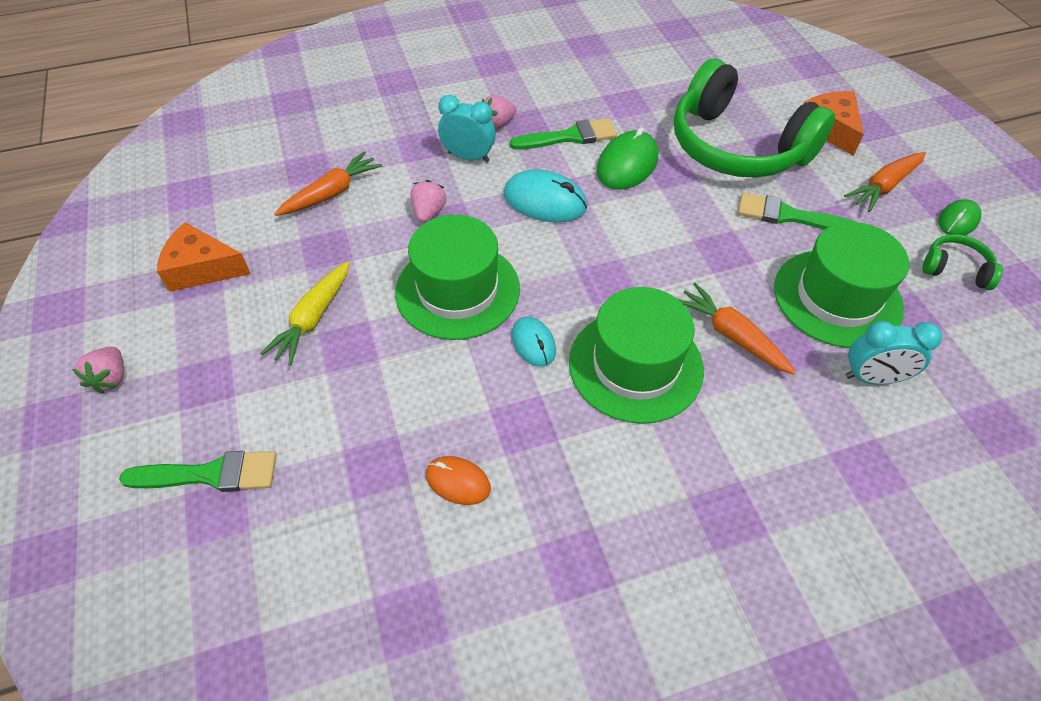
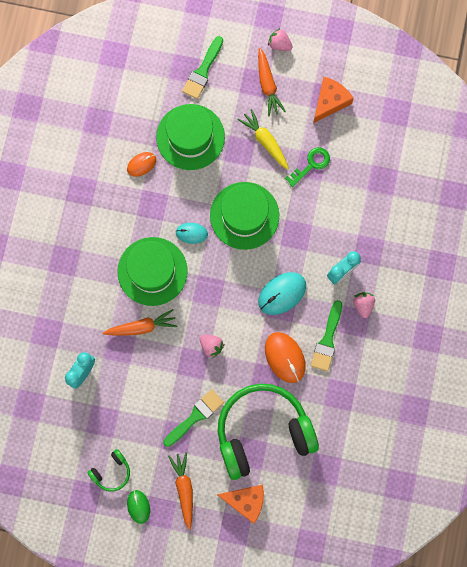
camera: 120 degrees right, 25 degrees up
(324, 248) = (311, 164): none -> green key
(332, 193) = (353, 184): orange carrot -> orange carrot (268, 85)
(429, 212) = (308, 228): pink strawberry -> pink strawberry (211, 346)
(627, 164) = (285, 357): green mouse -> orange mouse
(837, 298) = (131, 395): green hat -> green hat (190, 137)

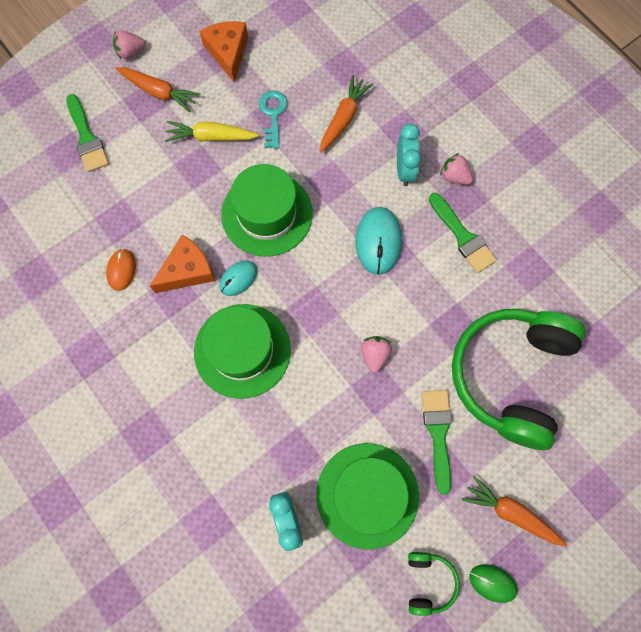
camera: 50 degrees left, 5 degrees down
(142, 327) = (292, 411): orange carrot -> orange carrot (343, 118)
(190, 137) = (140, 201): green hat -> green hat (367, 495)
(211, 346) = (374, 355): pink strawberry -> pink strawberry turned 75 degrees counterclockwise
(245, 501) = (574, 455): orange cheese -> orange cheese (187, 271)
(285, 357) = (447, 291): orange mouse -> none
(311, 164) = (273, 115): green key -> turquoise key

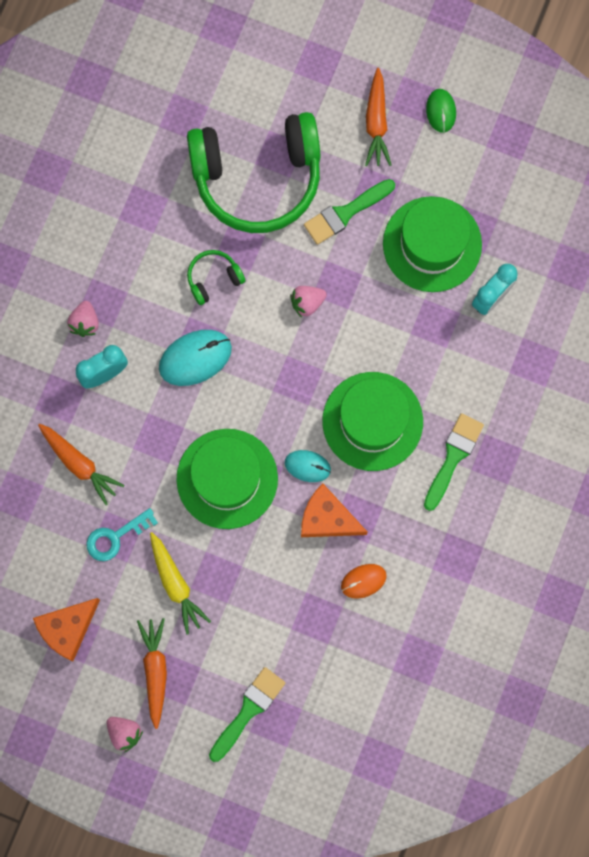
camera: 120 degrees left, 5 degrees up
(343, 118) = (79, 464): orange carrot -> orange carrot turned 135 degrees counterclockwise
(428, 581) = (470, 161): green headphones -> green headphones (213, 278)
(462, 236) = (145, 284): green brush -> green brush (453, 457)

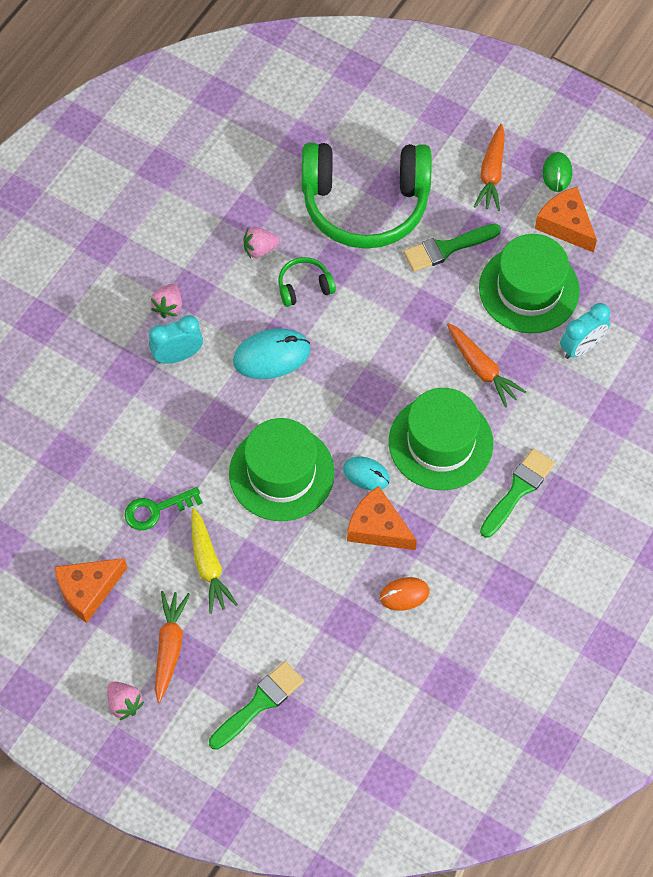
camera: 10 degrees right, 15 degrees down
(79, 464) = (134, 435): orange carrot -> orange carrot (482, 369)
(115, 537) = (156, 510): turquoise key -> green key
(307, 303) = (394, 323): pink strawberry -> pink strawberry (260, 249)
(457, 167) = (565, 225): none -> orange cheese

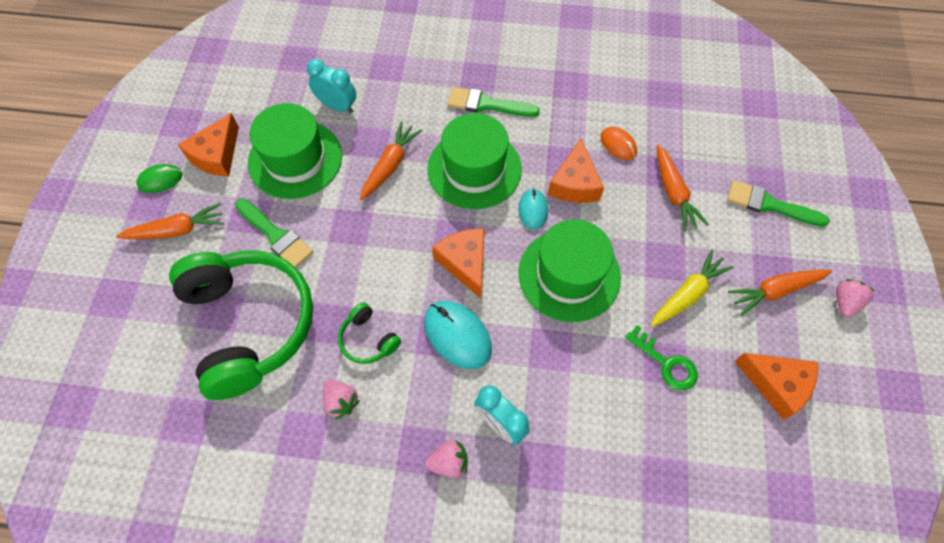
camera: 115 degrees left, 0 degrees up
(320, 616) = (674, 193): none -> orange carrot
(339, 391) = (465, 263): none -> orange cheese

